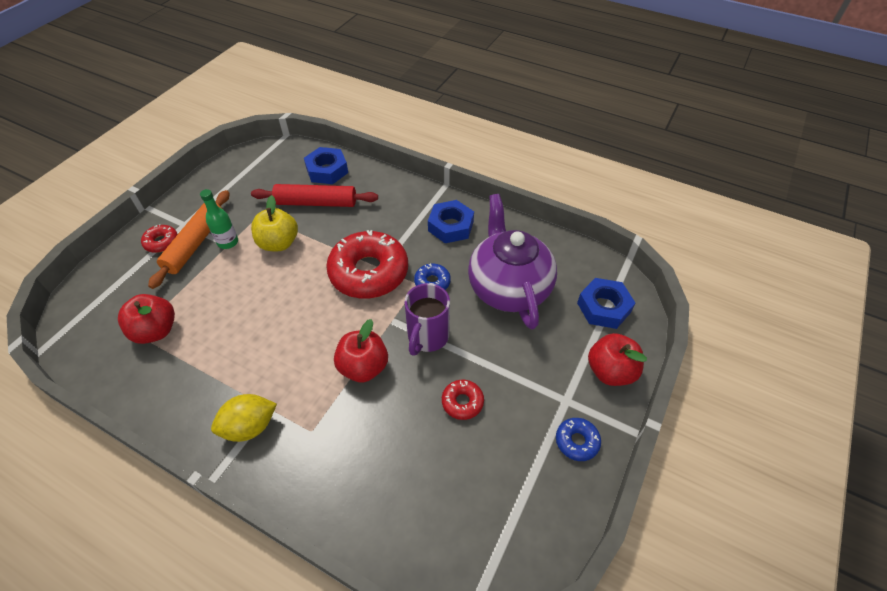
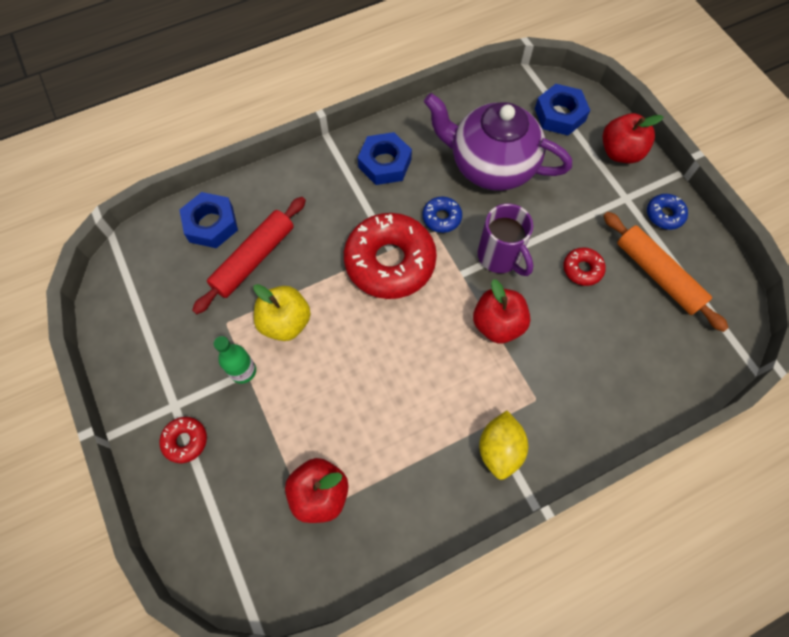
camera: 55 degrees left, 15 degrees up
(195, 243) = (217, 405): orange rolling pin -> orange rolling pin (658, 275)

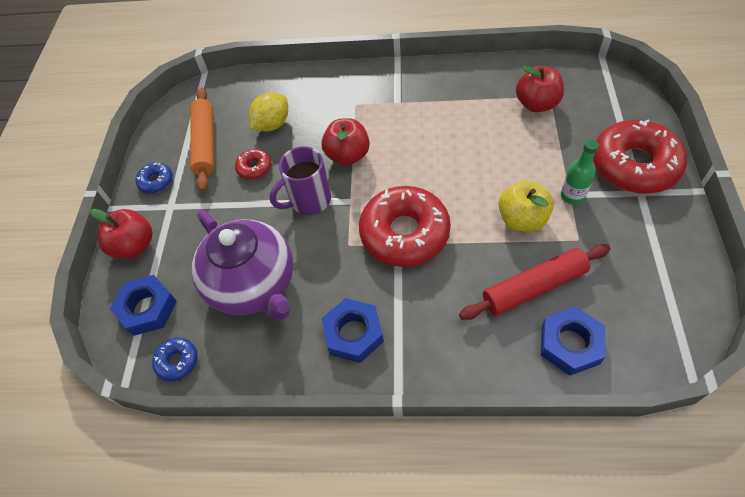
camera: 145 degrees left, 10 degrees down
(185, 441) = (634, 165): red donut -> red donut, size x2.23
(441, 218) = (334, 253): blue donut -> blue donut (177, 361)
(499, 449) = (399, 88): yellow lemon -> yellow lemon (272, 124)
(500, 257) = (309, 201): purple mug -> purple mug turned 120 degrees counterclockwise

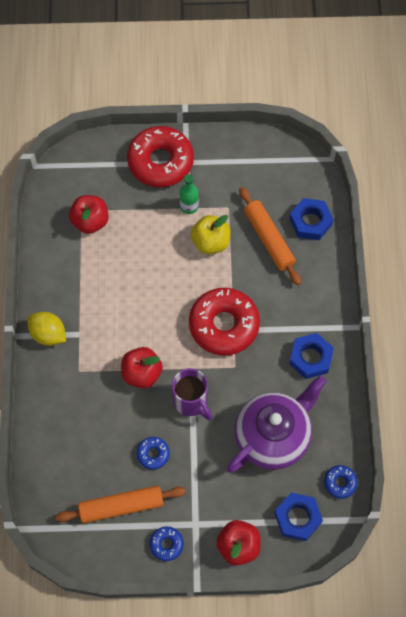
camera: 100 degrees left, 10 degrees up
(254, 168) = (153, 454): red donut -> blue donut
(272, 124) = (100, 445): yellow lemon -> yellow lemon (48, 334)
(533, 287) = (268, 239): red rolling pin -> orange rolling pin

